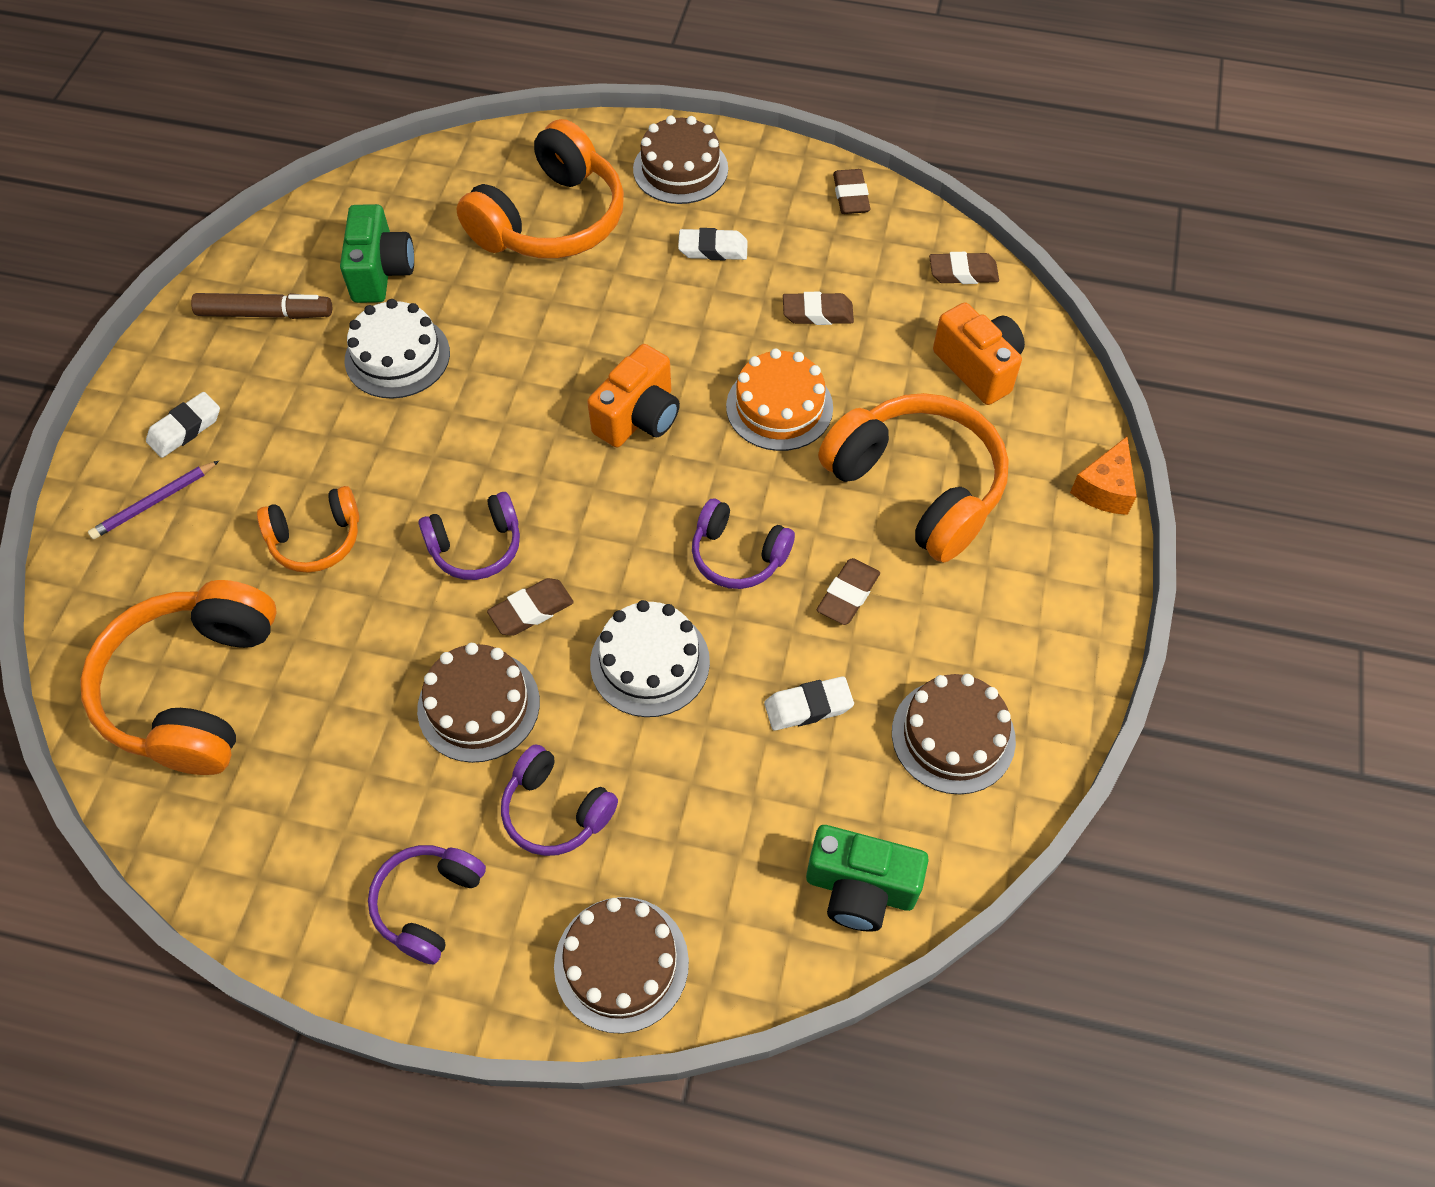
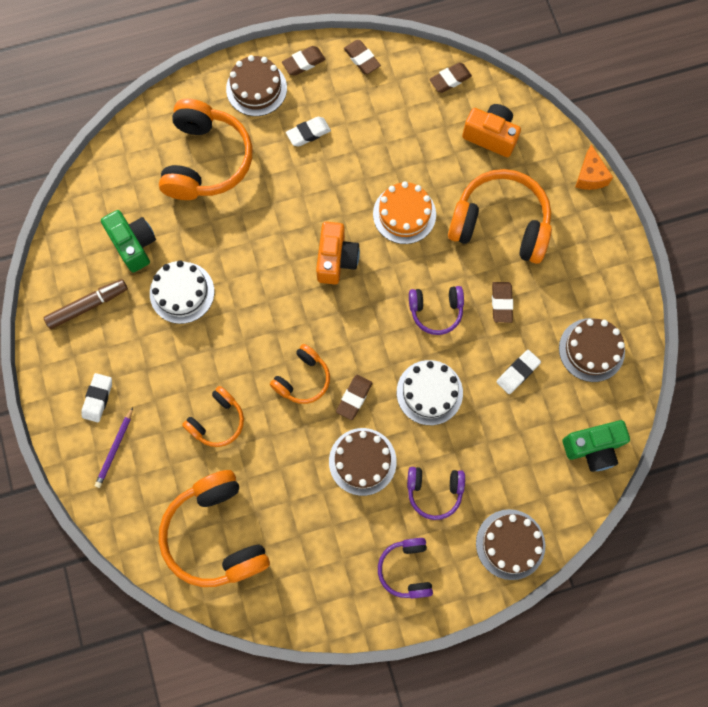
camera: 30 degrees left, 15 degrees up
(476, 546) = (302, 379): purple headphones -> orange headphones
(817, 313) = (389, 145): brown eraser -> brown eraser (303, 63)

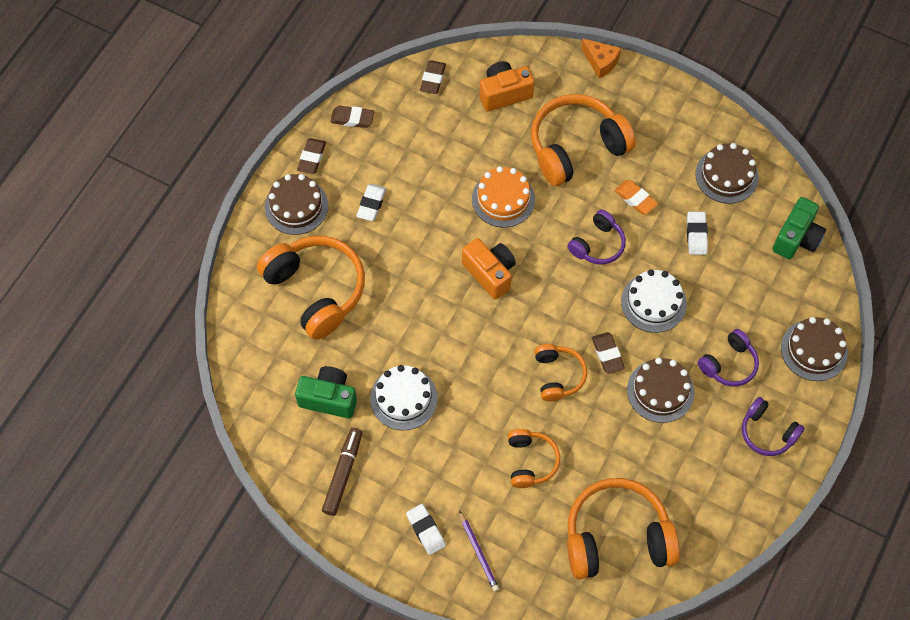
camera: 45 degrees left, 10 degrees down
(216, 534) = (617, 537): orange headphones -> orange headphones turned 150 degrees clockwise
(501, 303) = (635, 199): brown eraser -> orange eraser

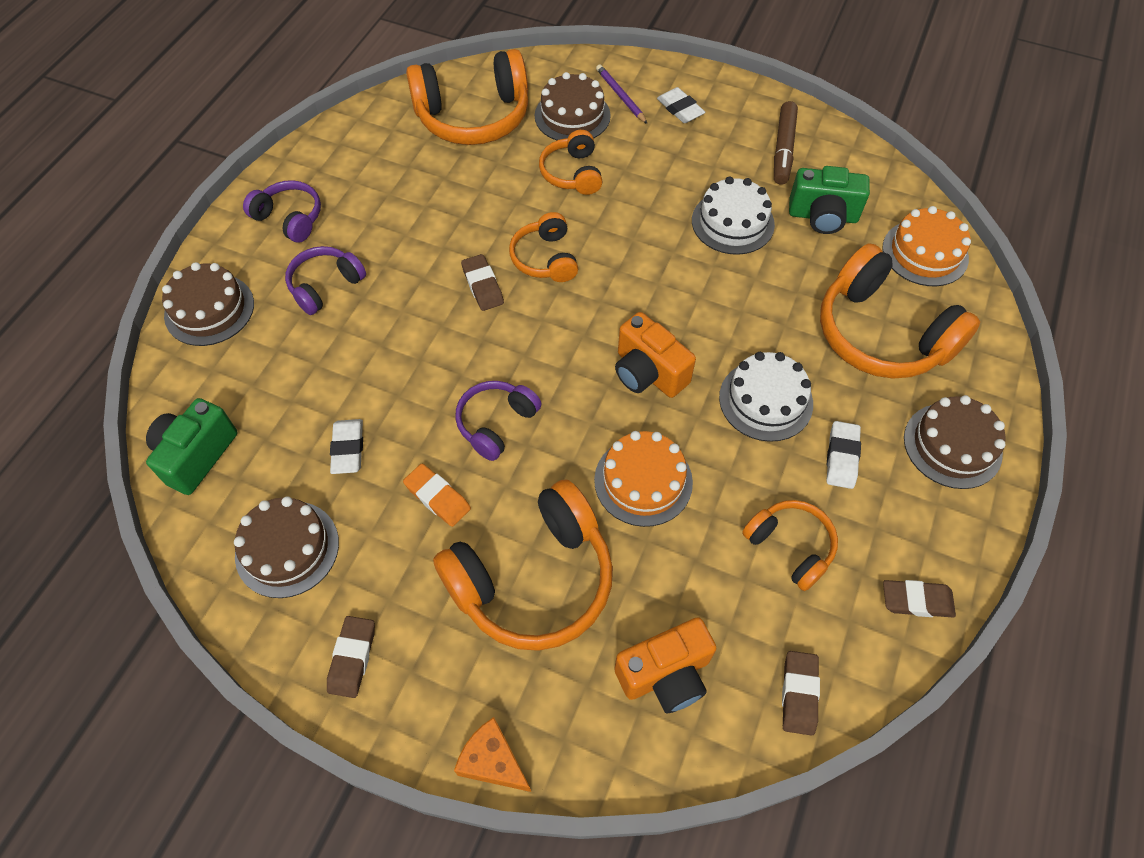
camera: 175 degrees right, 5 degrees down
(259, 356) = (925, 253): none -> orange cake
(312, 158) = (958, 524): brown eraser -> brown eraser (352, 658)
(418, 153) = (790, 546): none -> orange headphones
(653, 302) = (418, 352): white cake -> white cake (765, 400)
(660, 391) = (416, 251): brown cake -> brown cake (572, 116)

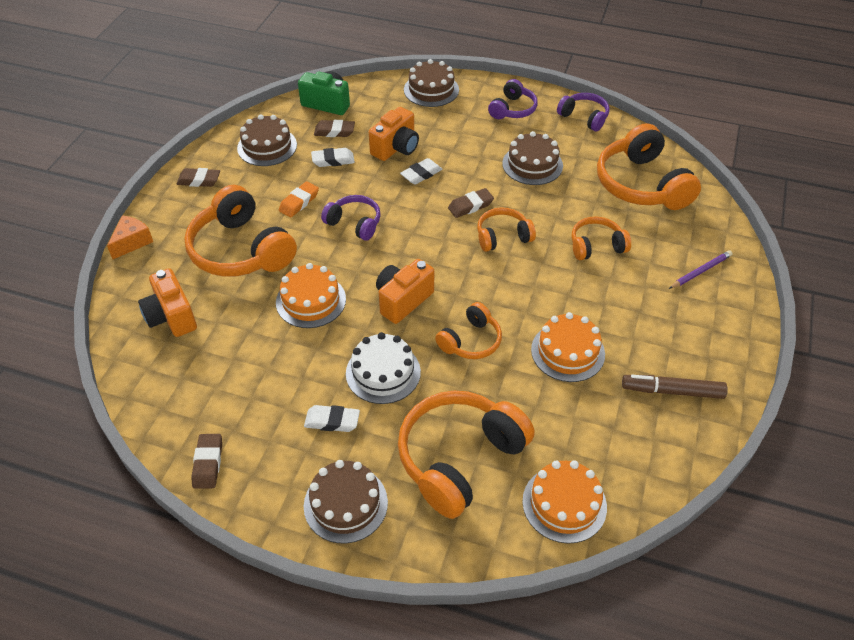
camera: 85 degrees right, 10 degrees down
(325, 286) = (457, 133): purple headphones -> purple headphones (584, 117)
(339, 363) = (396, 148): none -> orange camera
(572, 116) = (664, 241): brown cake -> brown cake (532, 164)
(680, 109) = (699, 313): white eraser -> white eraser (421, 174)
(732, 222) = (567, 352): white cake -> orange cake
(790, 546) = (256, 385): orange headphones -> orange headphones (470, 341)
(799, 694) = (149, 387): brown eraser -> brown eraser (334, 132)
(822, 216) = (592, 420): green camera -> none

